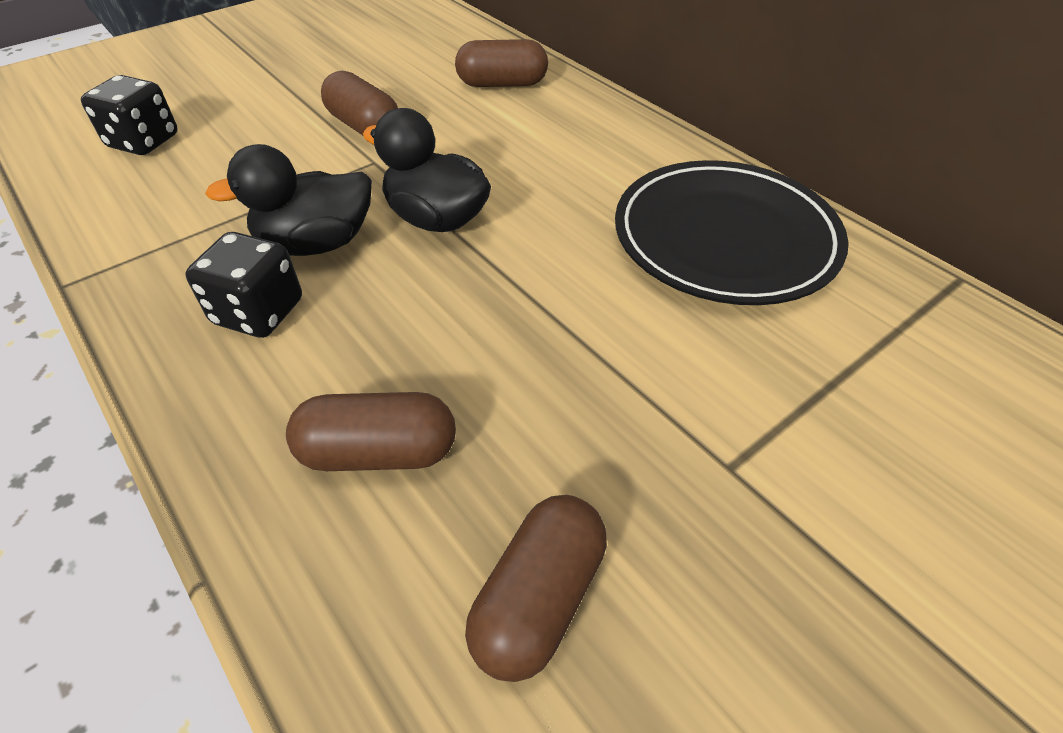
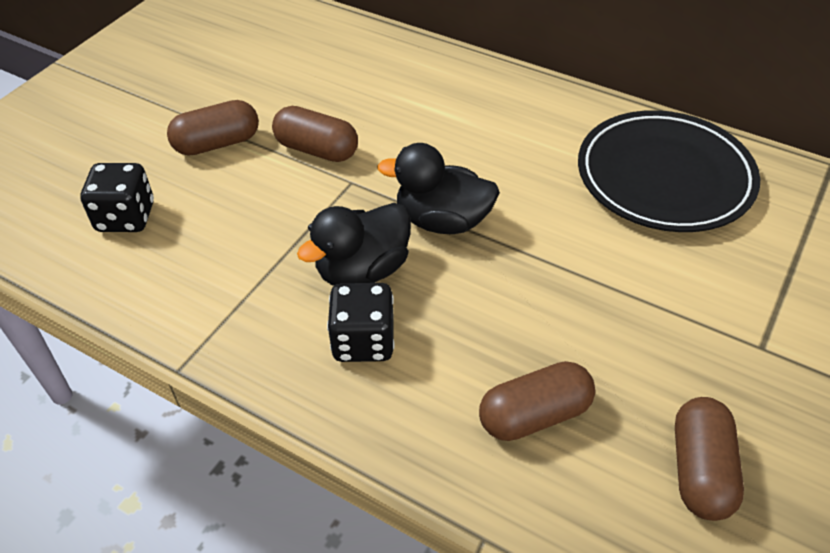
camera: 20 degrees left, 0 degrees up
(502, 84) = (405, 76): brown capsule -> brown capsule (217, 143)

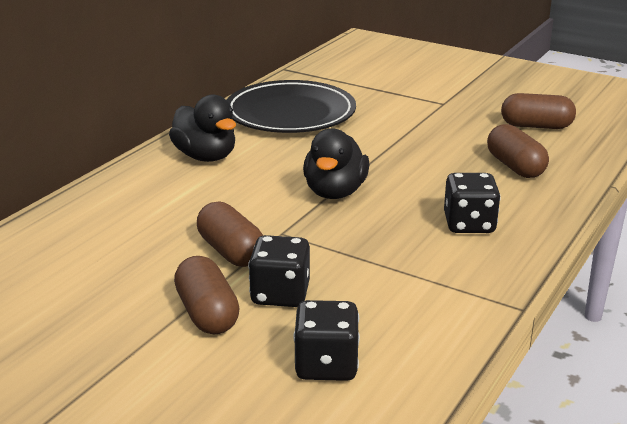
camera: 90 degrees left, 20 degrees down
(238, 185) = (280, 294): none -> black dice
(317, 149) = (231, 252): brown capsule -> brown capsule turned 60 degrees counterclockwise
(362, 270) = (393, 226): black duck -> black duck (206, 157)

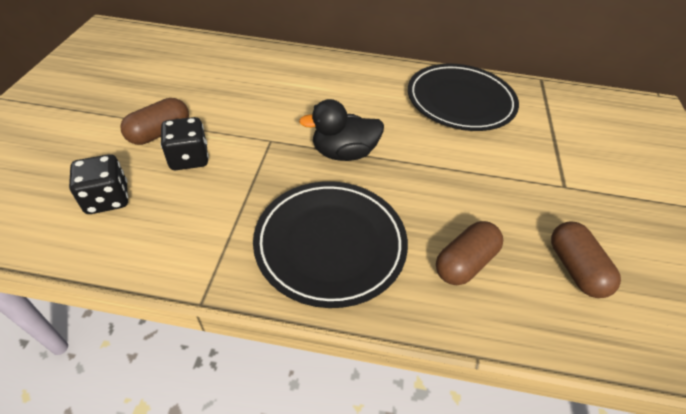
camera: 65 degrees right, 20 degrees up
(206, 157) = (361, 81): black duck -> none
(231, 252) = (236, 124): brown capsule -> none
(469, 224) = (330, 244): black dice -> black plate

